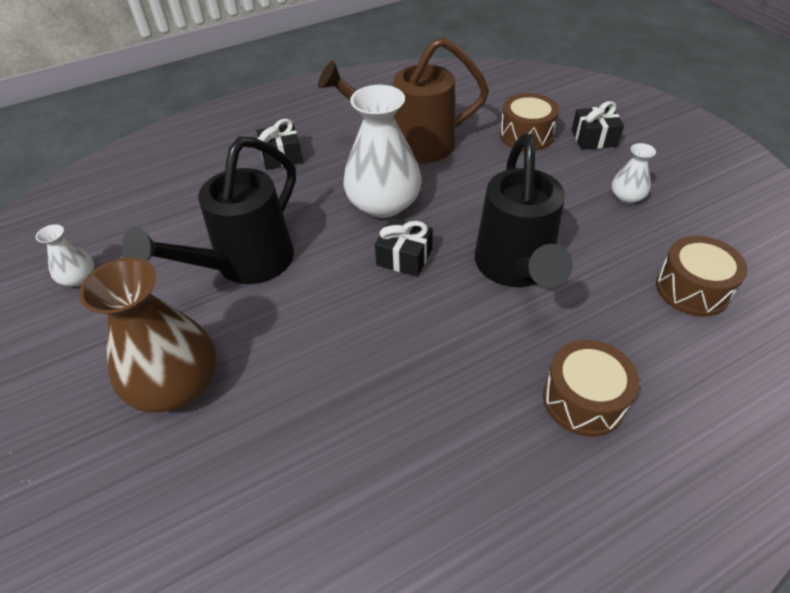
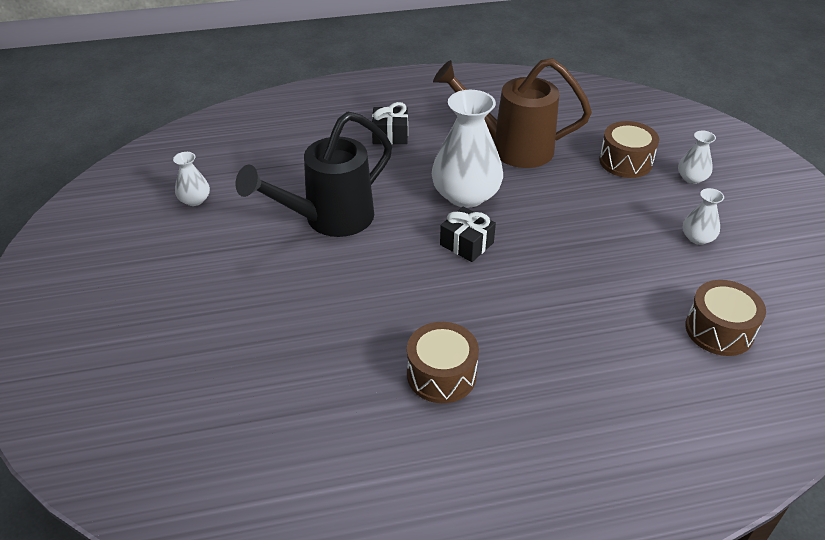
camera: 15 degrees right, 5 degrees down
(176, 384) = (248, 297): brown vase -> none
(515, 270) = (561, 276): black watering can -> none
(583, 400) = (574, 391): brown drum -> brown drum (441, 374)
(594, 138) = (691, 178): black gift -> white vase

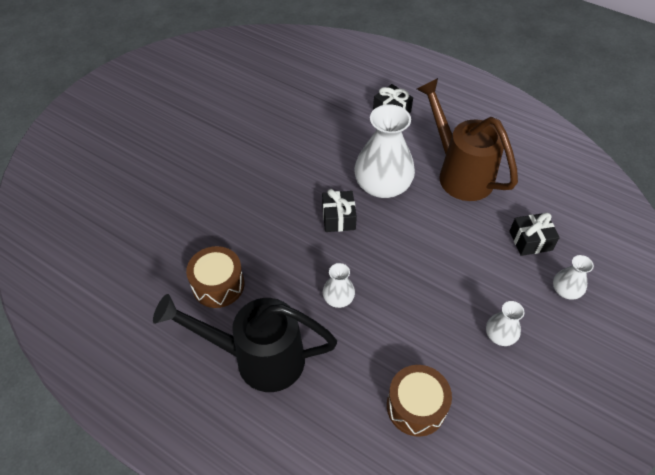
camera: 45 degrees right, 10 degrees up
(194, 200) = (233, 83): white vase -> white vase (338, 298)
(328, 220) = (283, 144): black watering can -> black watering can (257, 358)
(625, 161) = (530, 240): brown drum -> black gift

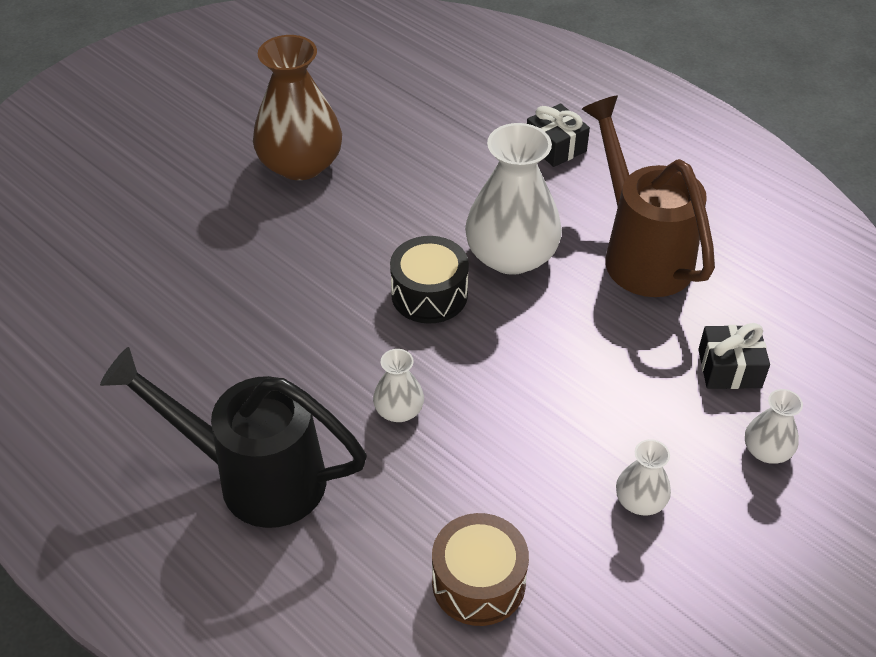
camera: 10 degrees right, 5 degrees down
(218, 285) = (221, 365): brown drum -> none
(237, 142) = (300, 164): none -> brown vase
(338, 218) = (429, 294): black gift -> black drum

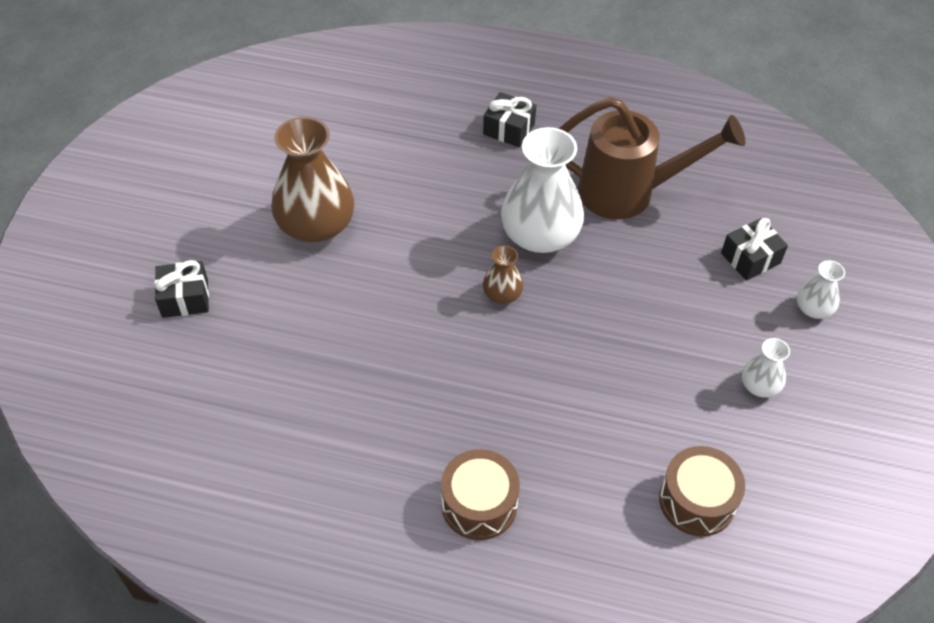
camera: 30 degrees left, 5 degrees up
(138, 181) = (185, 298): none -> black gift
(254, 476) = (479, 504): black watering can -> brown drum
(399, 410) = (547, 398): white vase -> none
(429, 294) = (502, 294): black drum -> brown vase
(640, 252) = (630, 192): brown watering can -> brown watering can turned 150 degrees clockwise

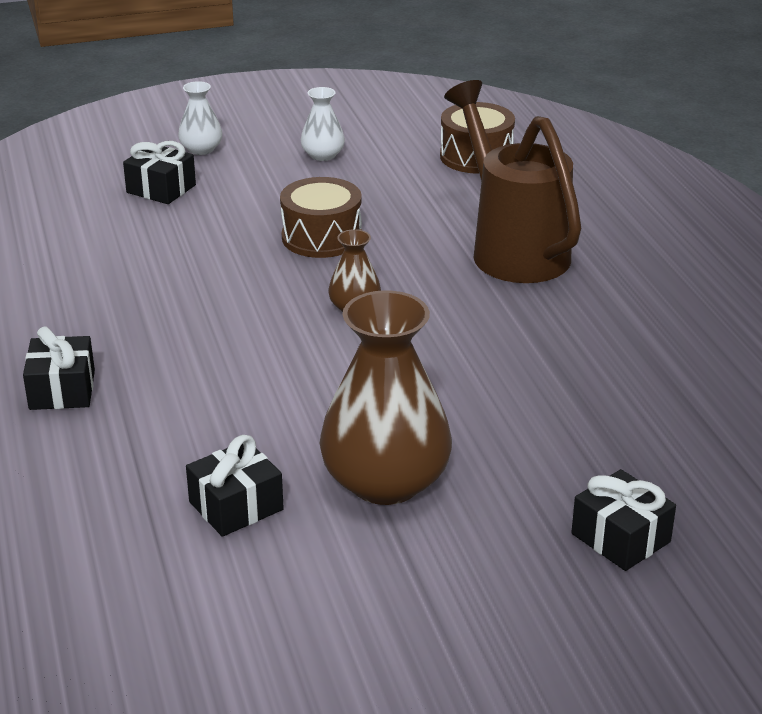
camera: 120 degrees left, 20 degrees down
(348, 160) = (236, 506): none -> black gift
(479, 504) = (610, 245): brown drum -> brown drum (321, 237)
(540, 235) = (240, 311): white vase -> none
(630, 192) = (117, 274): brown watering can -> brown watering can (512, 248)

